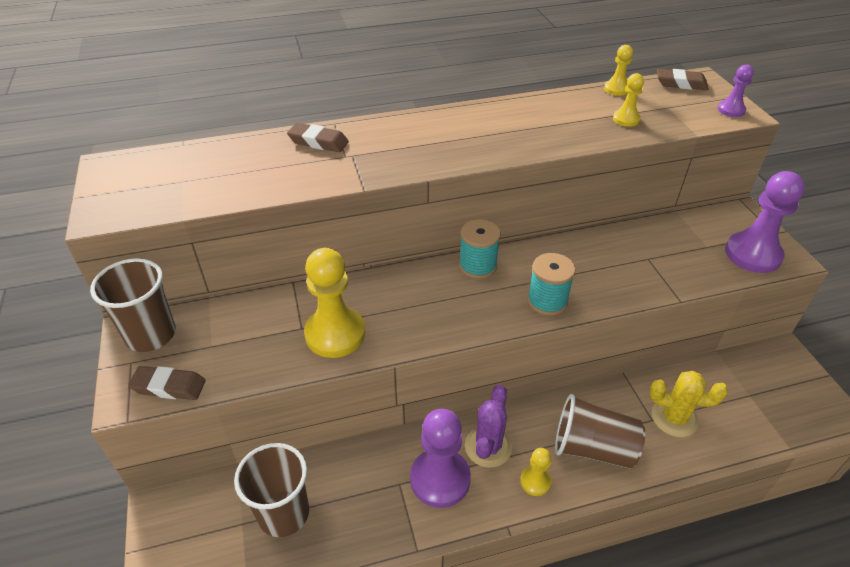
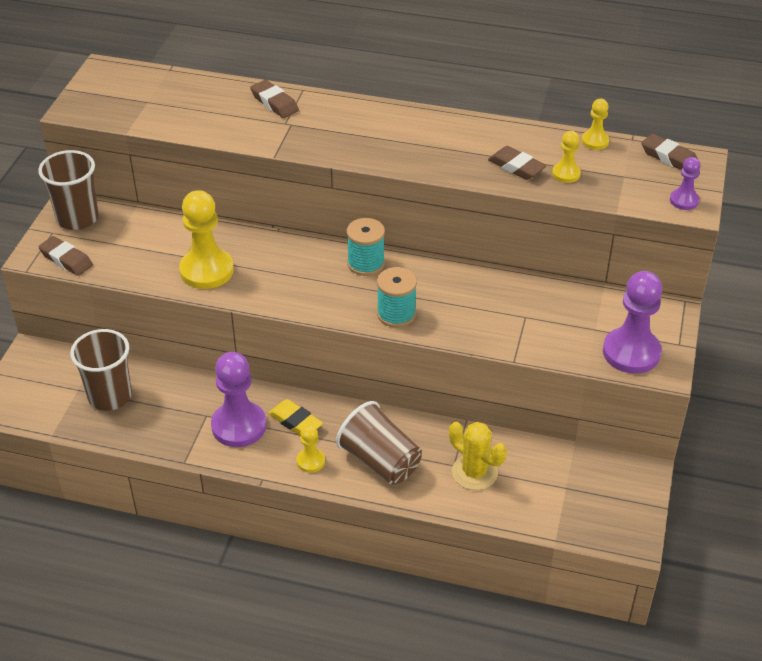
camera: 30 degrees right, 0 degrees up
(488, 447) = (295, 421): purple cactus -> yellow eraser
(583, 127) = (516, 167): none -> brown eraser

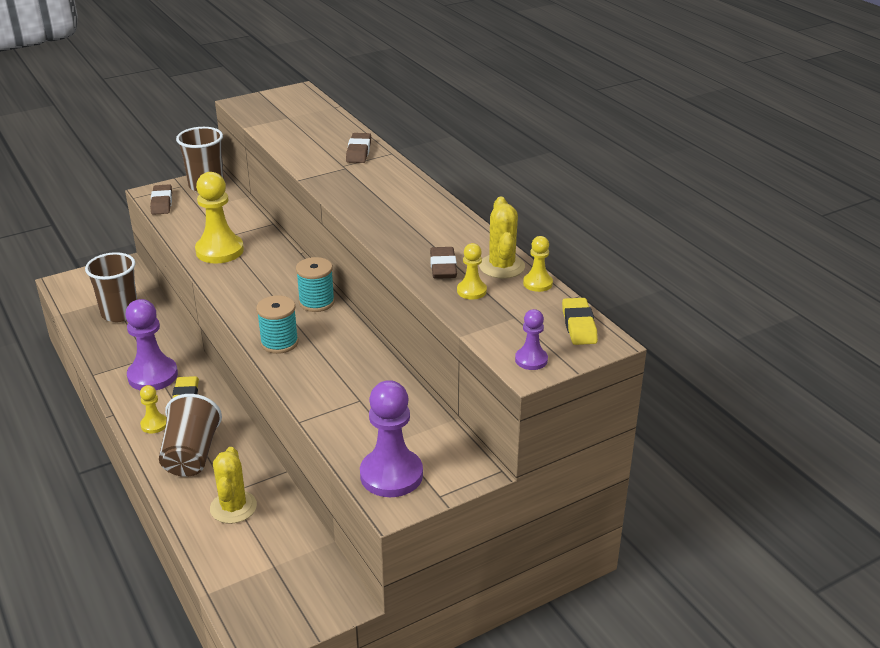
camera: 45 degrees right, 10 degrees down
(552, 142) = (502, 266): none -> yellow cactus
(669, 157) = (579, 325): brown eraser -> yellow eraser

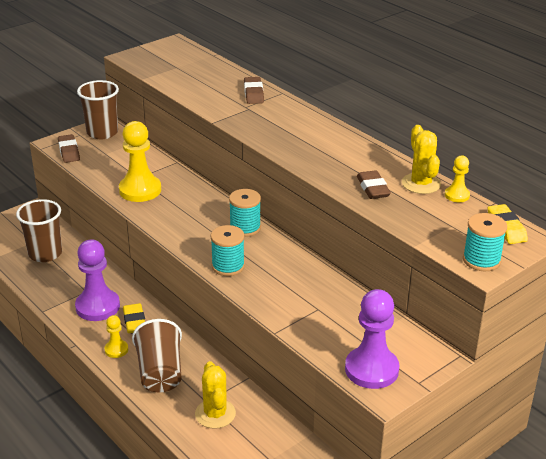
camera: 10 degrees left, 0 degrees up
(471, 291) = (406, 207): yellow pawn -> none
(531, 360) = (481, 260): purple pawn -> turquoise spool

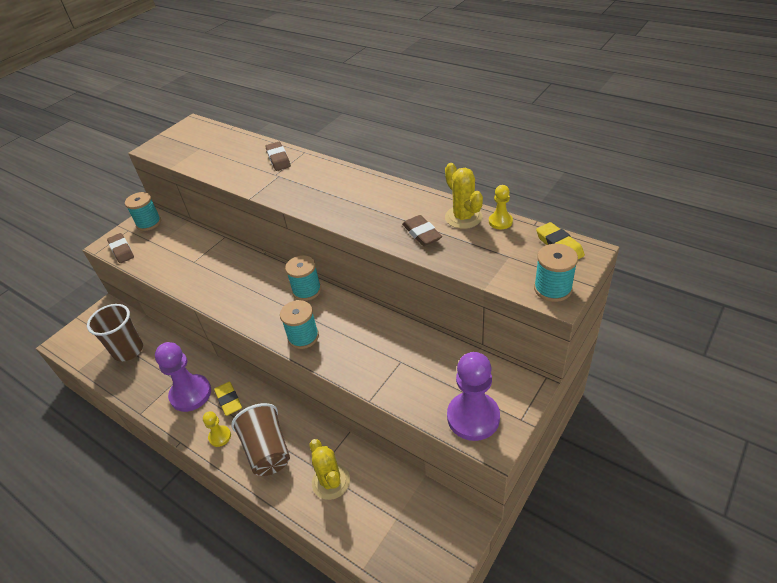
camera: 10 degrees left, 10 degrees up
(102, 133) = (149, 223): brown cup -> turquoise spool
(140, 190) = (198, 275): yellow pawn -> none

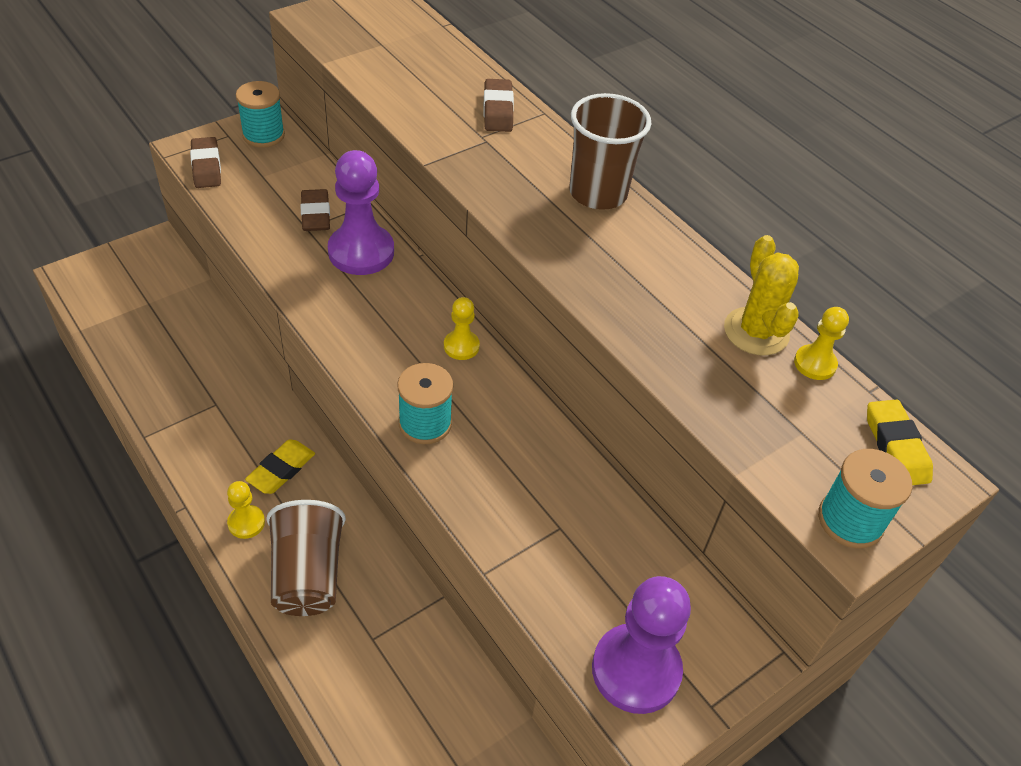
camera: 10 degrees right, 5 degrees up
(128, 350) = (164, 327): brown cup -> brown cup (598, 193)
(191, 394) = (229, 436): purple pawn -> purple pawn (361, 252)
(229, 400) = (281, 470): yellow eraser -> yellow eraser turned 45 degrees clockwise
(307, 290) = (461, 346): turquoise spool -> yellow pawn
(331, 481) = (383, 665): yellow cactus -> none
(421, 234) = (674, 335): brown eraser -> brown eraser (315, 215)

